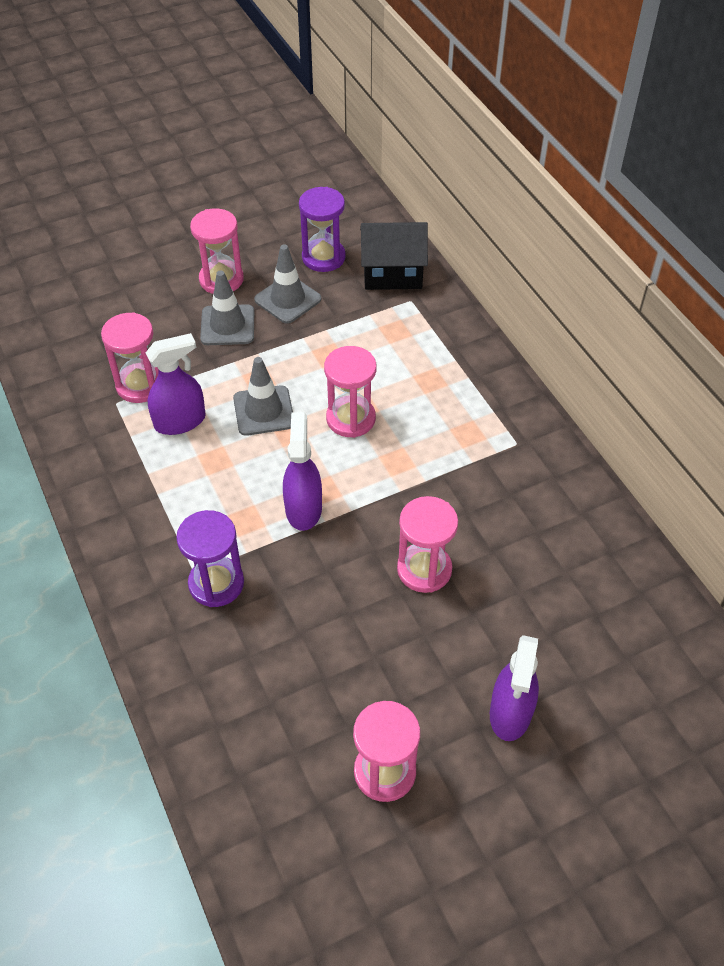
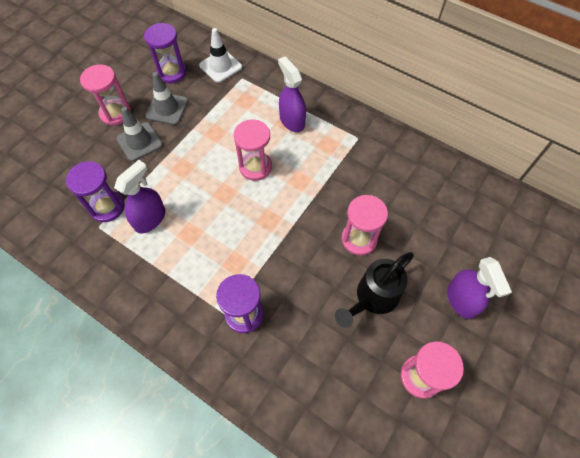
camera: 30 degrees left, 10 degrees up
(140, 385) = (107, 207): pink hourglass -> purple hourglass
(263, 411) = (199, 187): grey traffic cone -> none
(303, 508) = (265, 237): purple spray bottle -> purple spray bottle (292, 121)
(391, 648) = (373, 298): none -> black watering can
(392, 274) = (220, 66): black house -> white traffic cone

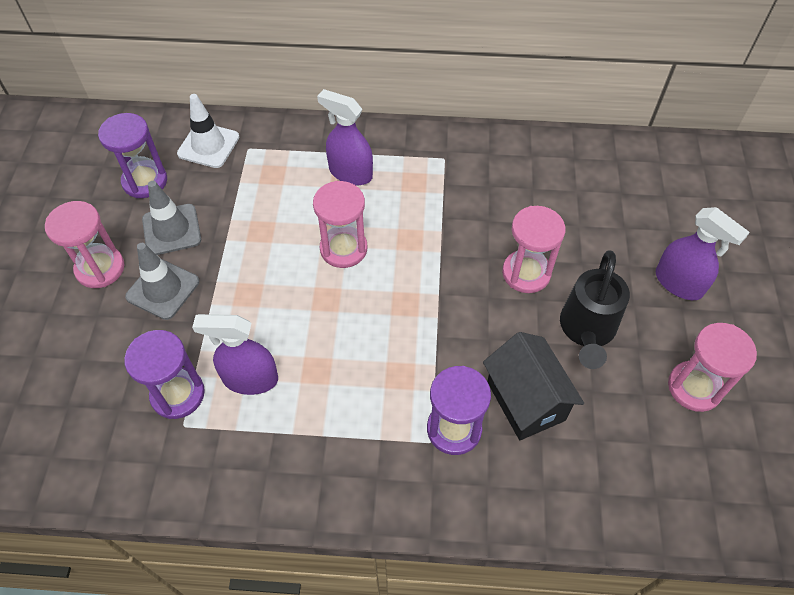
camera: 30 degrees left, 5 degrees down
(150, 219) = (250, 379): purple spray bottle -> purple spray bottle turned 90 degrees counterclockwise
(300, 321) = (525, 401): none -> black house

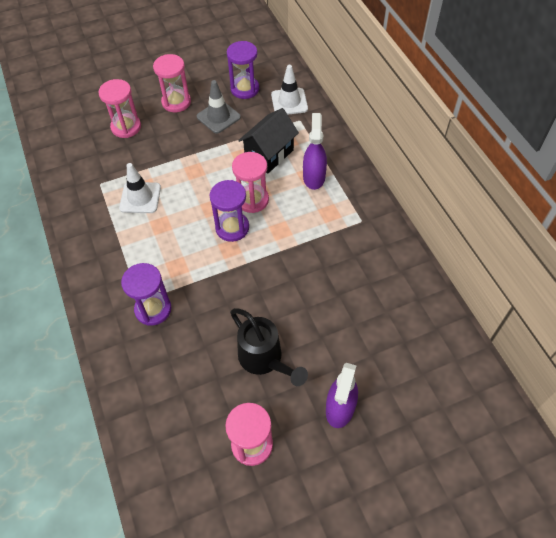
camera: 65 degrees right, 0 degrees up
(163, 289) = (177, 133): grey traffic cone -> none
(178, 394) = (116, 172): purple hourglass -> purple hourglass (232, 228)
(250, 379) = (140, 198): purple spray bottle -> white traffic cone
(525, 401) = (191, 341): black house -> black house (269, 154)
(526, 273) = (291, 306): pink hourglass -> pink hourglass (126, 127)
(587, 330) = (264, 359): black watering can -> black watering can turned 120 degrees counterclockwise

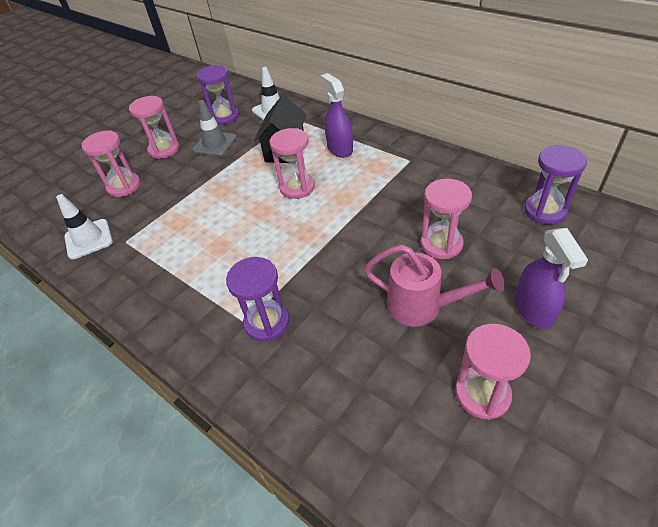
camera: 25 degrees left, 10 degrees down
(140, 198) = (180, 234): white traffic cone -> white traffic cone (88, 239)
(232, 228) = (295, 216): purple hourglass -> purple hourglass (544, 211)
(264, 359) = (422, 306): black watering can -> pink watering can
(320, 316) = (441, 244): none -> pink hourglass

